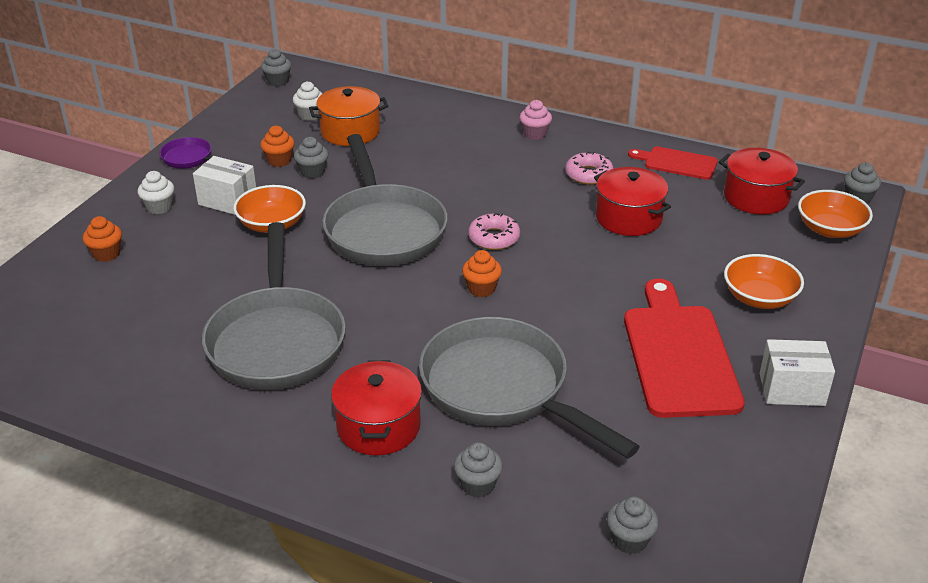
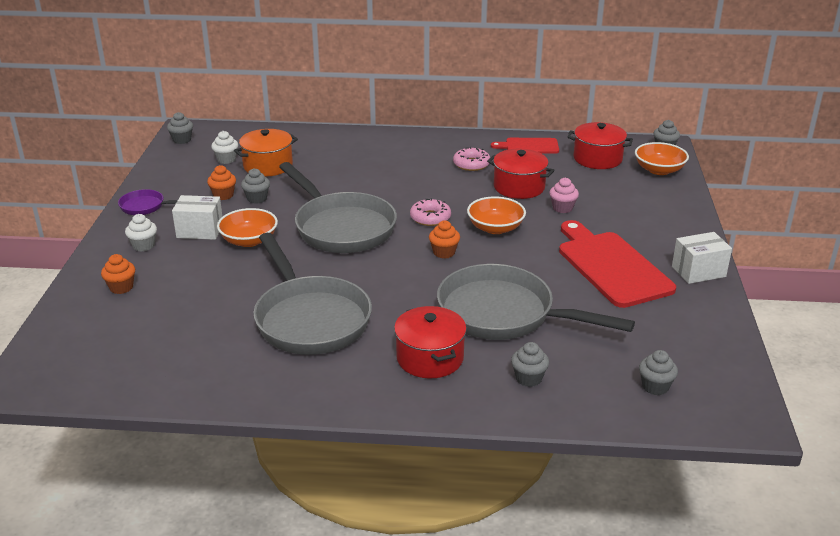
camera: 20 degrees left, 5 degrees down
(535, 134) = (413, 144): pink cupcake -> pink cupcake (562, 208)
(759, 298) = (641, 220): orange bowl -> orange bowl (495, 228)

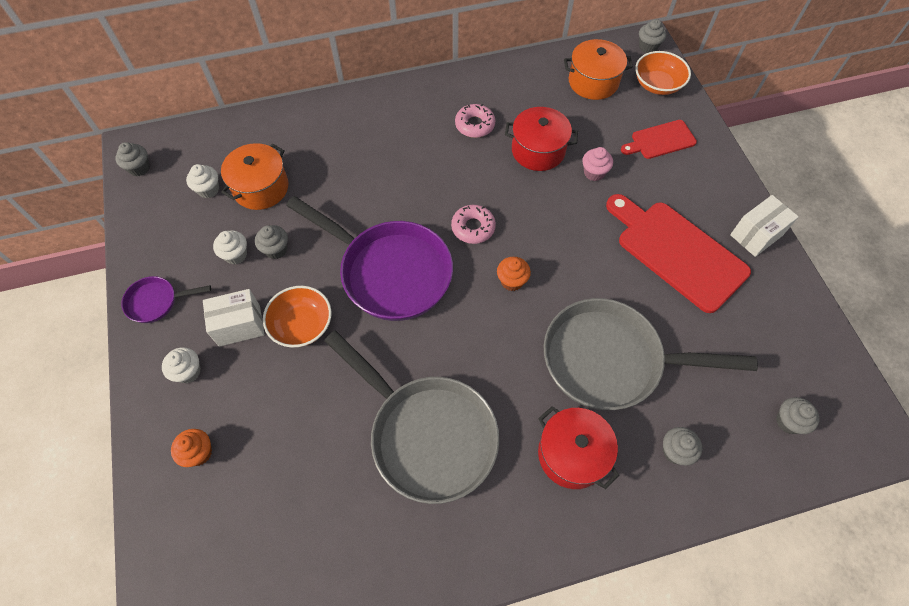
camera: 20 degrees left, 30 degrees up
(223, 195) = (236, 255): orange cupcake -> white cupcake
(341, 227) = (389, 272): grey pan -> purple pan
(495, 228) = (544, 225): orange bowl -> none
(529, 146) = (519, 79): red cutting board -> red cutting board (660, 140)
(597, 159) = (593, 82): red pot -> orange pot

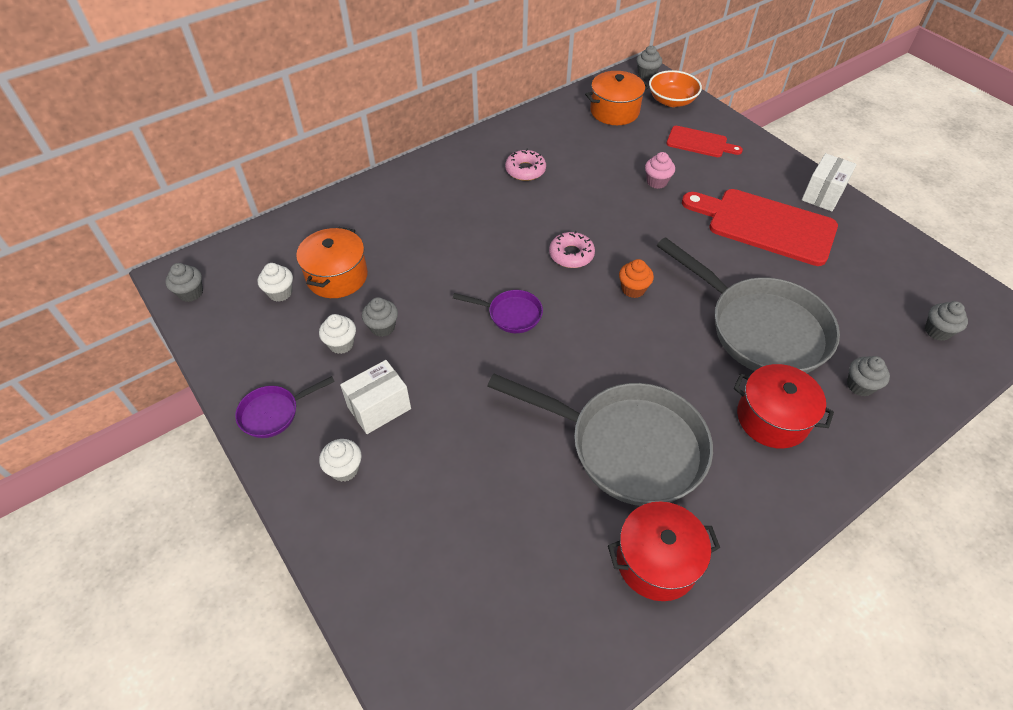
camera: 20 degrees left, 10 degrees down
(199, 453) = (397, 544): orange cupcake -> none
(302, 325) = (446, 387): orange bowl -> none
(389, 272) = (511, 314): purple pan -> purple pan, size x0.46
(538, 150) = (596, 176): red pot -> red pot (657, 561)
(611, 360) = (760, 328): grey pan -> grey pan turned 120 degrees counterclockwise
(660, 140) = (699, 143): red cutting board -> red cutting board turned 120 degrees counterclockwise

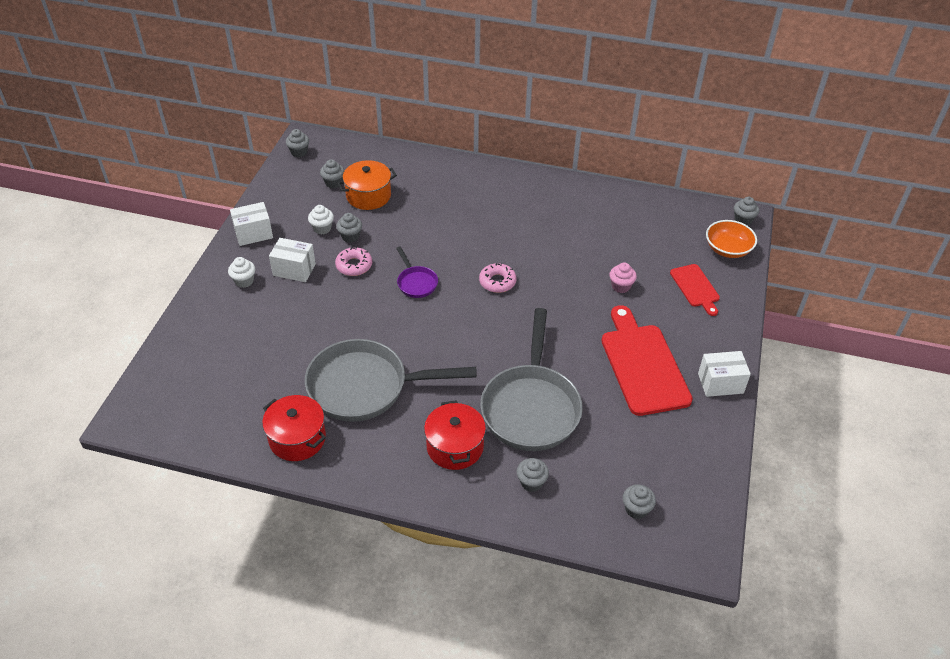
camera: 50 degrees right, 5 degrees down
(274, 413) = (253, 233): purple pan -> white box
(280, 293) = (333, 183): white cupcake -> grey cupcake
(525, 170) = (553, 218): pink donut -> pink donut (354, 265)
(614, 111) = (673, 226): orange pot -> none
(627, 446) = (365, 387): grey pan -> grey pan turned 105 degrees clockwise
(633, 289) = (498, 326): orange cupcake -> none

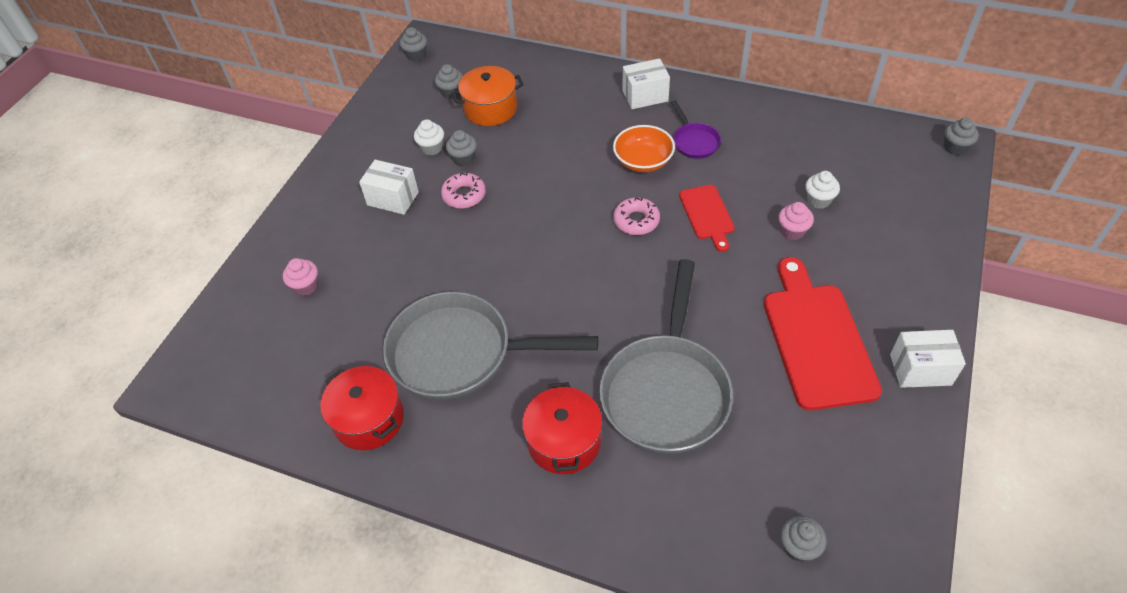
camera: 10 degrees right, 5 degrees up
(230, 341) = (306, 286): none -> pink cupcake
(244, 281) = (333, 211): white cupcake -> white cupcake (818, 200)
(253, 233) = (352, 153): white box -> white box (645, 96)
(416, 282) = (536, 219): purple pan -> purple pan (694, 141)
(531, 482) = (659, 498): grey cupcake -> none
(695, 287) = (890, 236): red cutting board -> red cutting board (707, 215)
(727, 249) = (934, 185): orange bowl -> orange bowl (643, 161)

